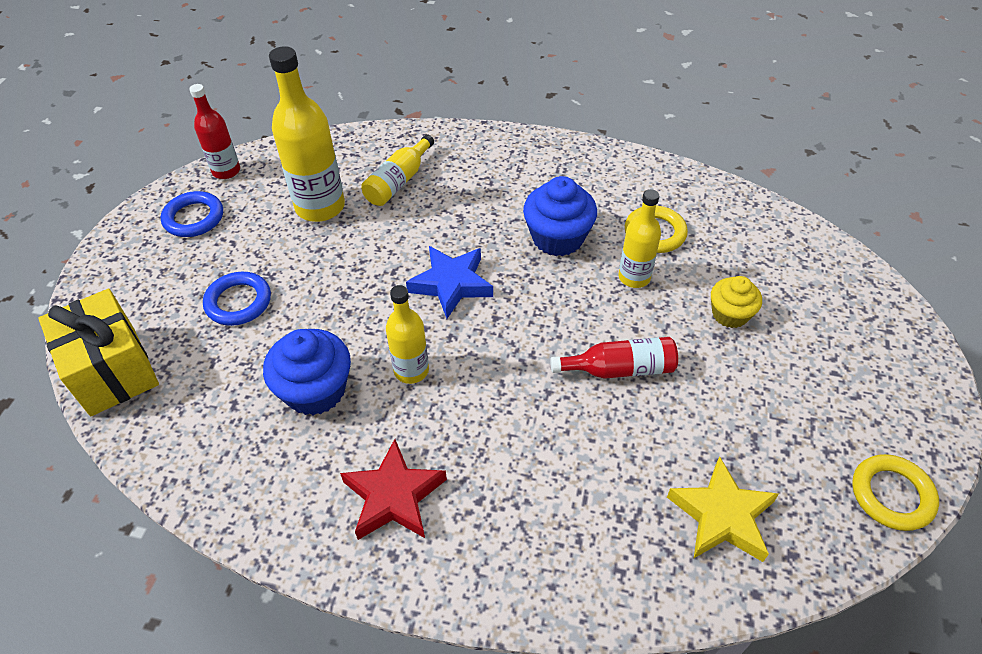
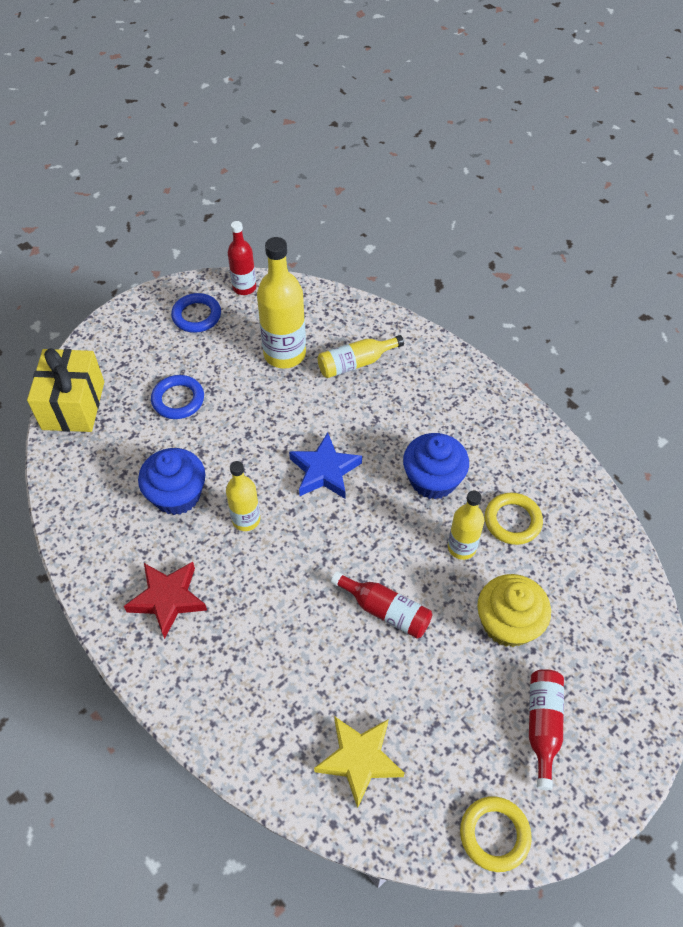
camera: 35 degrees right, 5 degrees up
(730, 314) = (508, 623): yellow cupcake -> yellow cupcake, size x1.57
(836, 377) = (543, 725): none -> red bottle

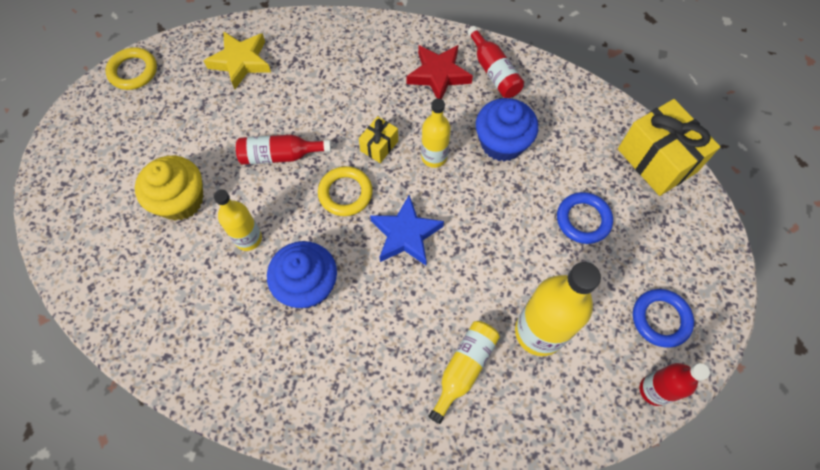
camera: 145 degrees right, 10 degrees up
(286, 561) = (379, 146): none -> yellow gift
(512, 521) = (216, 289): yellow ring -> yellow ring (345, 193)
(543, 725) = (125, 146): red bottle -> red bottle (494, 72)

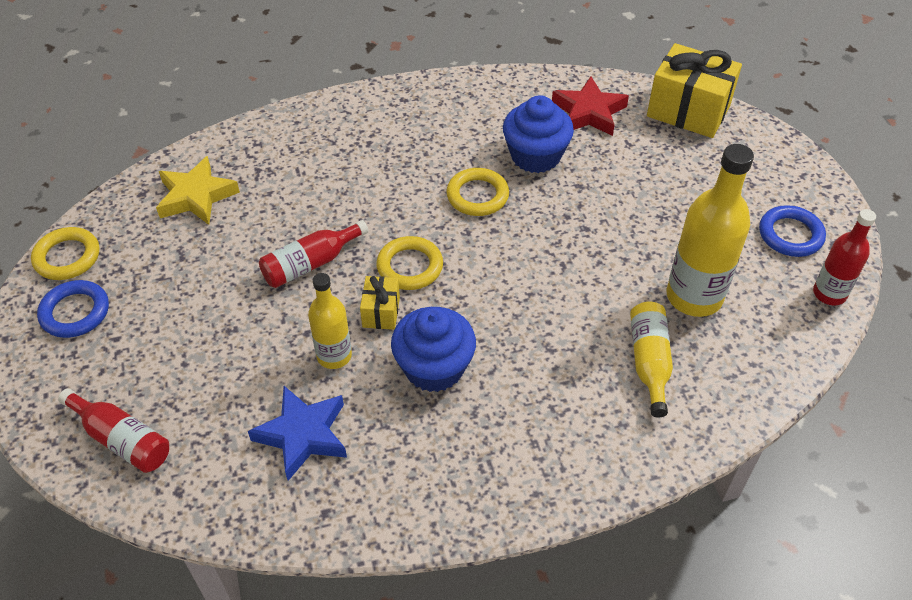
camera: 30 degrees left, 15 degrees down
(181, 200) = (226, 356): yellow cupcake -> none
(379, 146) = (413, 210): yellow gift -> yellow gift (381, 312)
(405, 234) = (501, 275): blue star -> blue star (303, 435)
(434, 157) = (477, 196): yellow bottle -> yellow ring
(438, 75) = (426, 123): red star -> red star (589, 112)
(494, 72) = (480, 99): red bottle -> red bottle (122, 439)
(583, 220) = (661, 186): blue ring -> blue ring (75, 312)

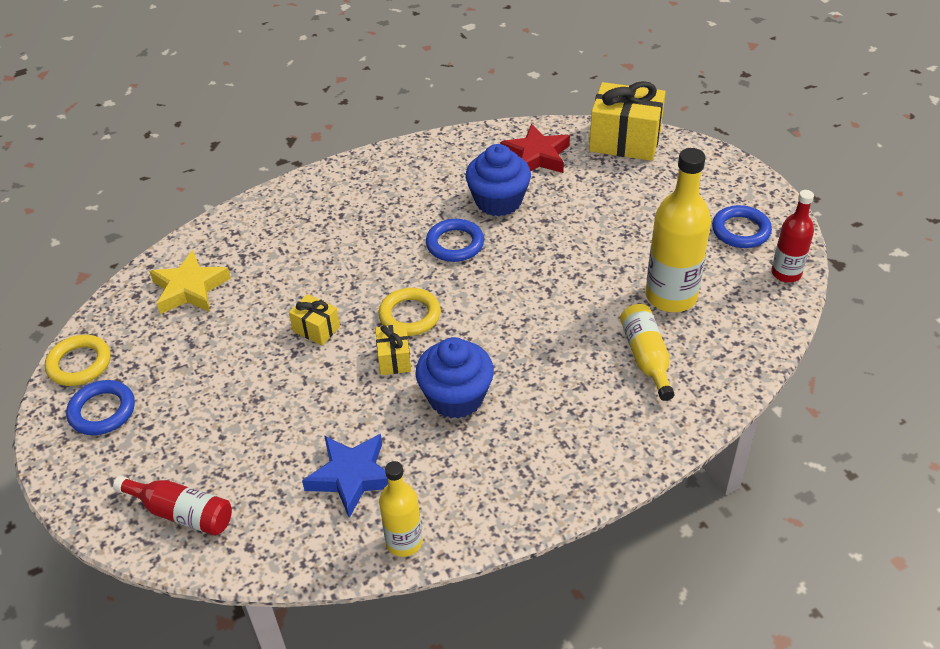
camera: 10 degrees left, 5 degrees down
(310, 264) = (316, 329): red bottle -> yellow gift
(334, 356) = (361, 404): yellow bottle -> yellow bottle (404, 542)
(477, 196) = (455, 244): yellow ring -> blue ring

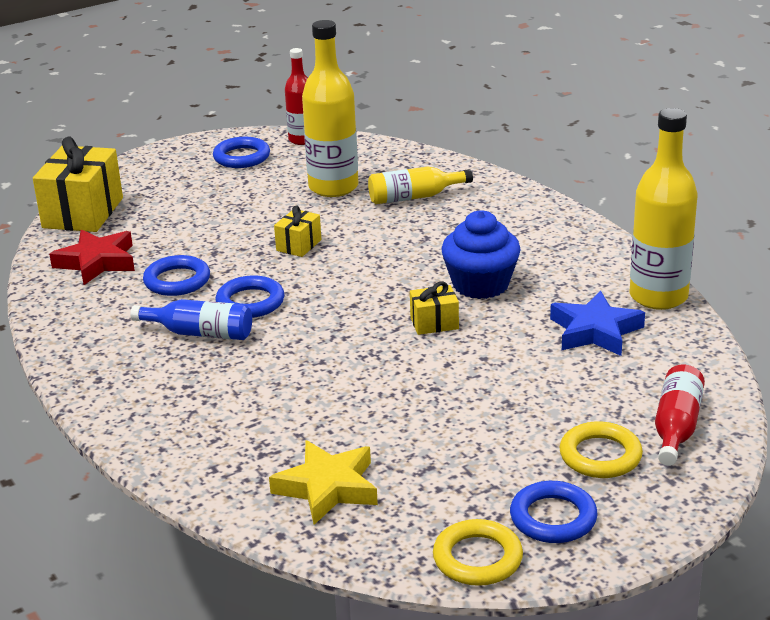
camera: 95 degrees left, 15 degrees down
(316, 329) = (394, 378): yellow gift -> yellow gift (299, 245)
(404, 542) = (658, 296): yellow bottle -> yellow bottle, size x1.69
(410, 315) = (368, 320): yellow ring -> yellow ring (600, 455)
(413, 218) = (200, 333): none -> blue bottle
(498, 201) = (177, 281): blue cupcake -> blue ring

